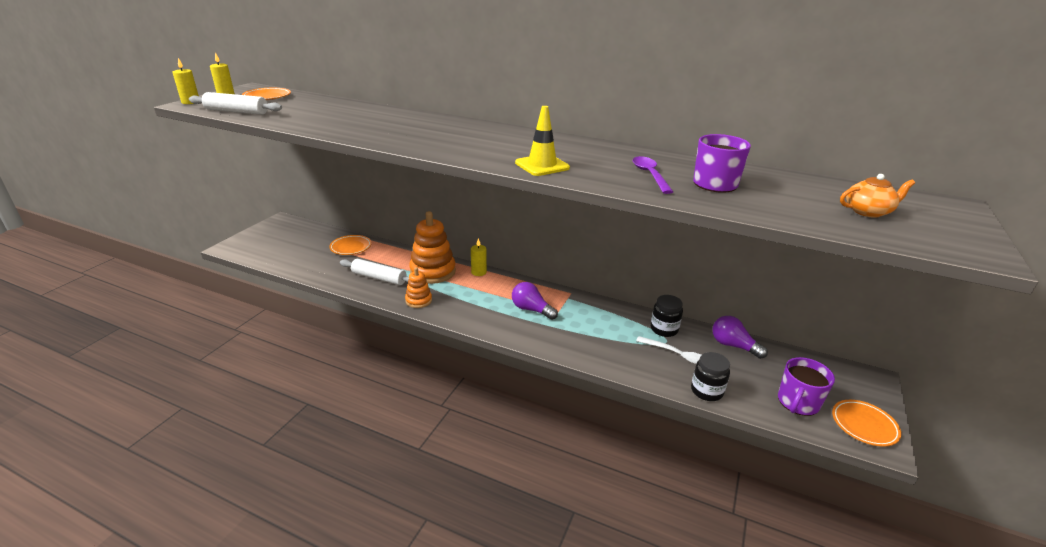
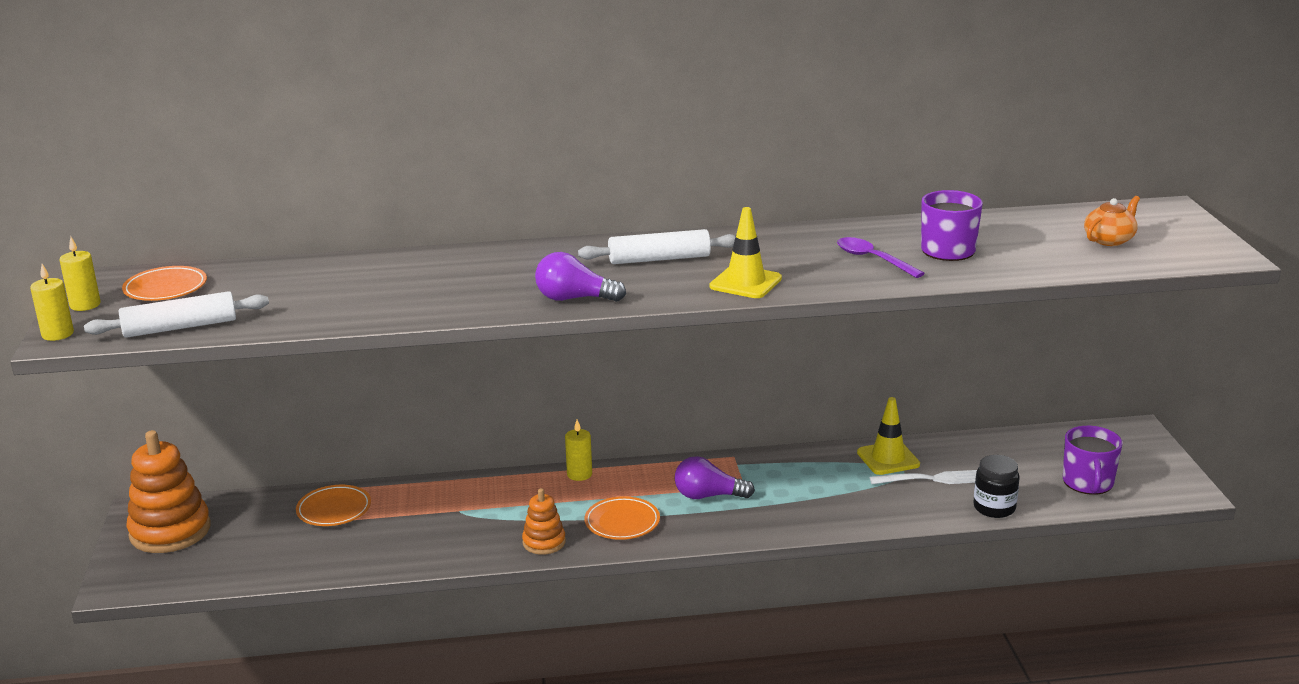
camera: 30 degrees left, 5 degrees down
(379, 278) = (444, 535): white rolling pin -> white rolling pin (659, 259)
(433, 272) = (512, 498): orange stacking toy -> orange stacking toy (170, 531)
(664, 329) = (888, 458): black jar -> yellow traffic cone
(733, 345) = (977, 448): purple light bulb -> purple light bulb (574, 298)
(864, 425) = (1161, 480): orange plate -> orange plate (622, 522)

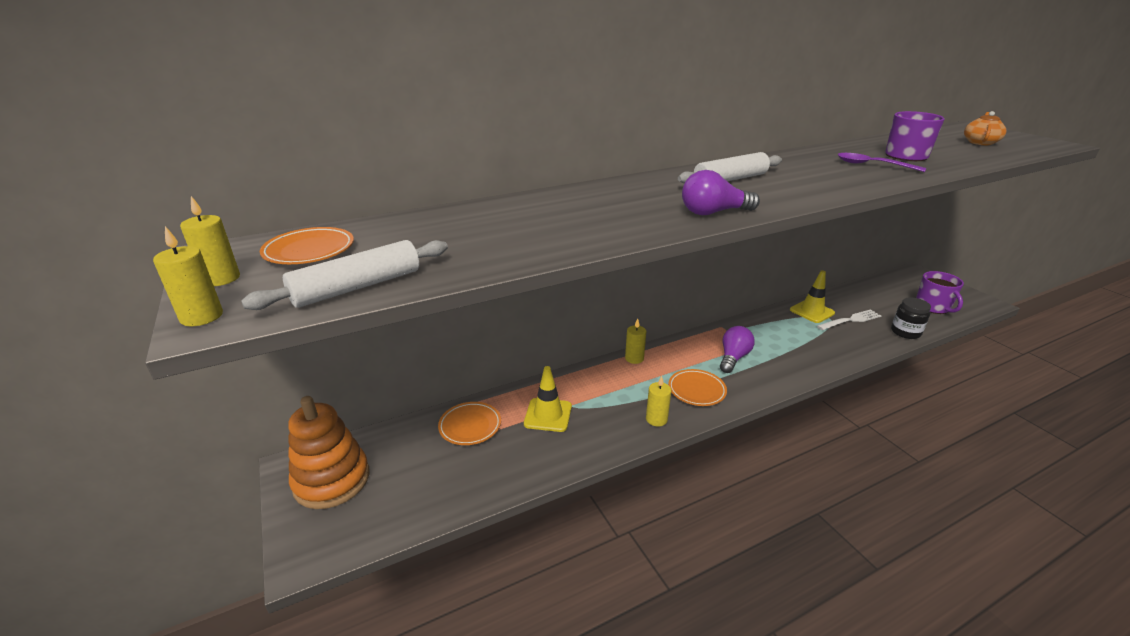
camera: 20 degrees left, 5 degrees up
(544, 542) = (656, 419): orange stacking toy -> yellow candle
(708, 496) = (733, 358): purple light bulb -> purple light bulb turned 135 degrees clockwise
(745, 283) = (819, 187): yellow traffic cone -> yellow traffic cone (548, 415)

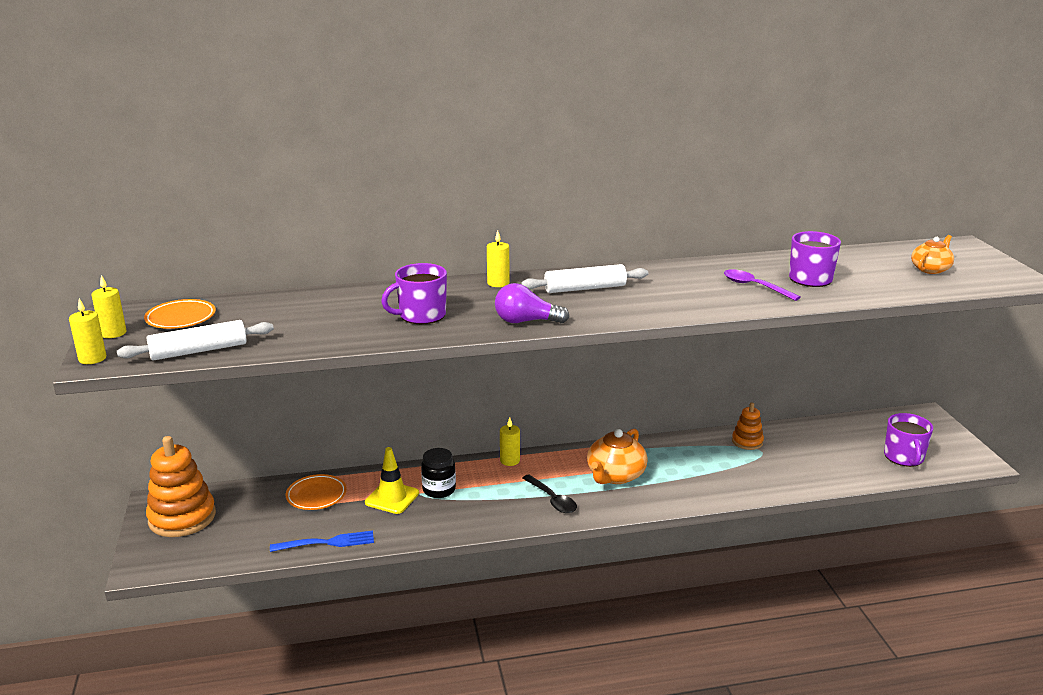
camera: 15 degrees right, 5 degrees down
(508, 479) = (327, 542): none -> blue fork
(598, 218) = (421, 315): none -> purple mug
(656, 419) = (492, 518): yellow candle -> yellow candle (498, 283)
(696, 390) = (552, 499): orange plate -> black spoon
(733, 358) = (615, 475): purple light bulb -> orange teapot
(812, 311) = (747, 441): yellow traffic cone -> orange stacking toy
(850, 320) = (785, 457): white fork -> none
(905, 332) = (839, 479): black jar -> black jar (439, 489)

